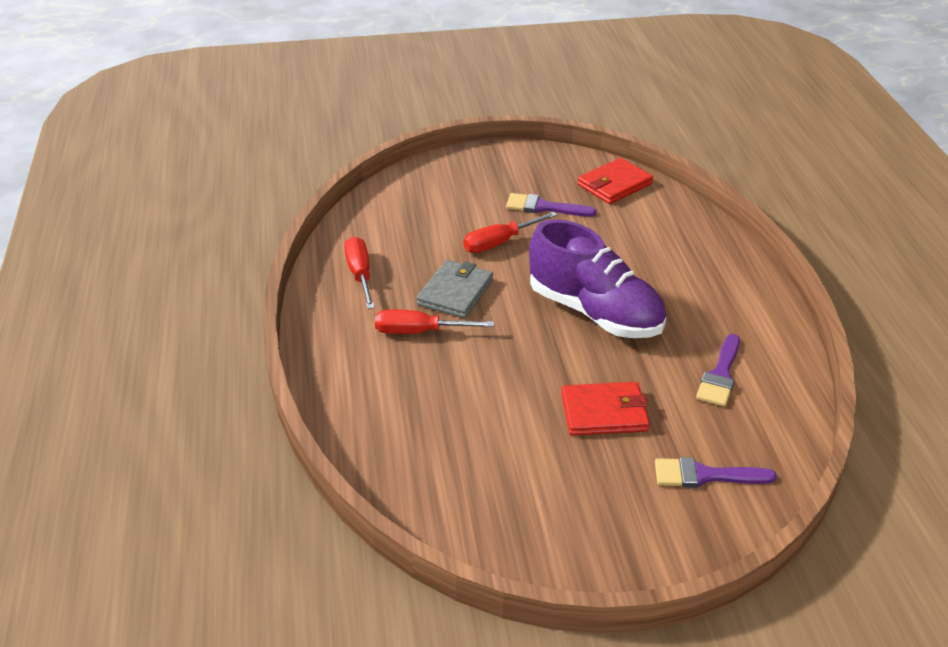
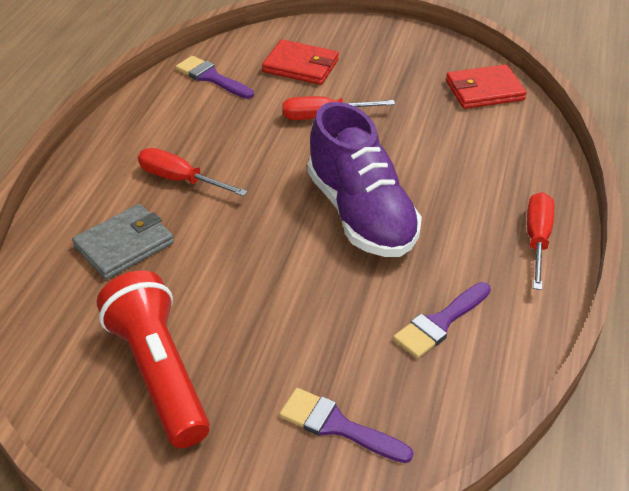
camera: 25 degrees right, 5 degrees up
(360, 275) = (173, 110): red screwdriver -> red screwdriver (537, 239)
(455, 292) = (243, 152): grey wallet -> grey wallet (124, 245)
(535, 489) = (158, 373): none -> red flashlight
(544, 207) = (394, 94): purple brush -> purple brush (211, 77)
(604, 412) = (288, 319): red wallet -> red wallet (301, 66)

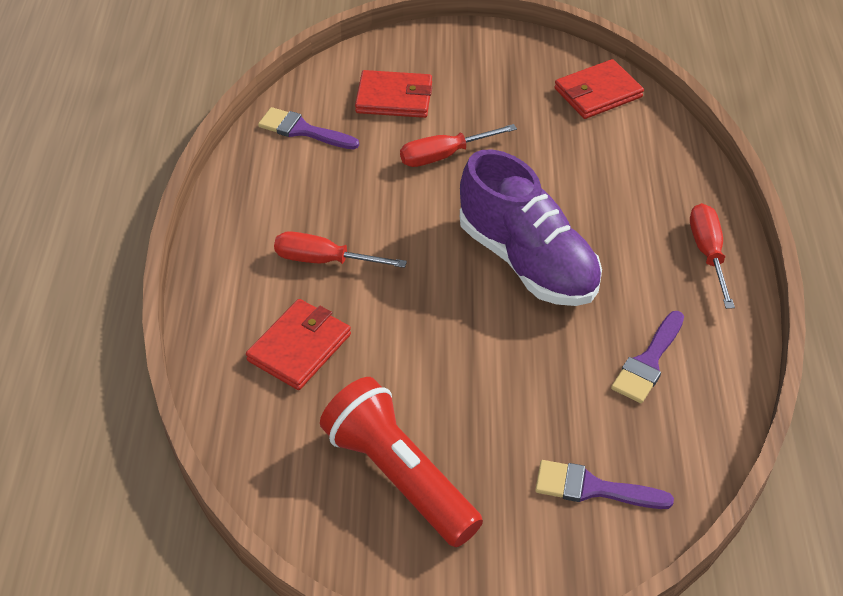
camera: 15 degrees left, 5 degrees up
(124, 245) = (299, 347): grey wallet -> red wallet

